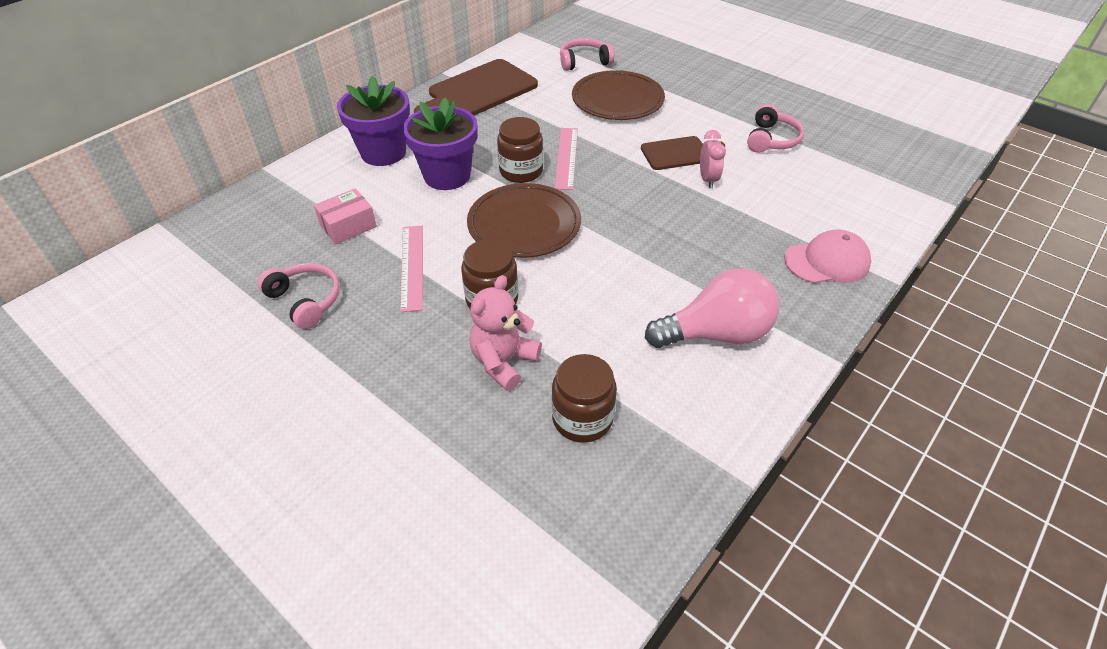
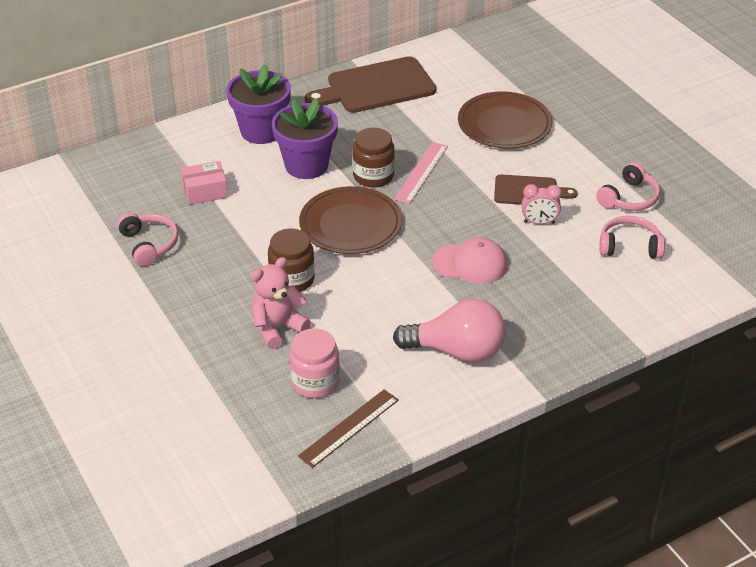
camera: 20 degrees right, 5 degrees down
(412, 266) = (241, 238): pink ruler -> none
(582, 418) = (315, 382): brown jar -> pink jar
(584, 62) = (496, 76): pink headphones -> pink headphones (629, 246)
(655, 468) = (349, 427): none -> brown ruler
(708, 179) = (539, 222): pink clock -> pink clock turned 75 degrees clockwise
(827, 261) = (595, 320): pink cap -> pink cap (470, 263)

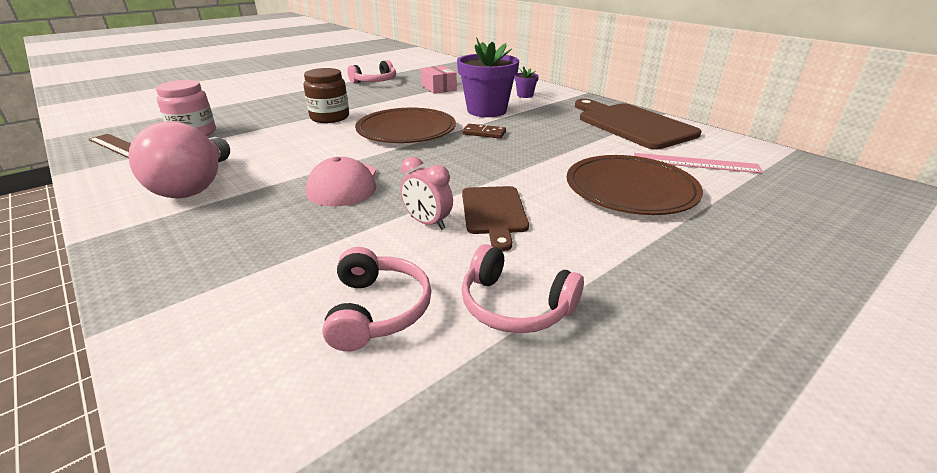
camera: 80 degrees right, 10 degrees down
(261, 131) = (525, 95): purple flower pot -> purple flower pot, size x0.44
(277, 328) = (269, 118): pink teddy bear -> none
(373, 176) = (484, 133): brown jar -> brown domino
(421, 172) = (501, 151): pink ruler -> pink ruler (695, 163)
(539, 222) = (427, 223): pink clock -> pink clock turned 45 degrees counterclockwise

